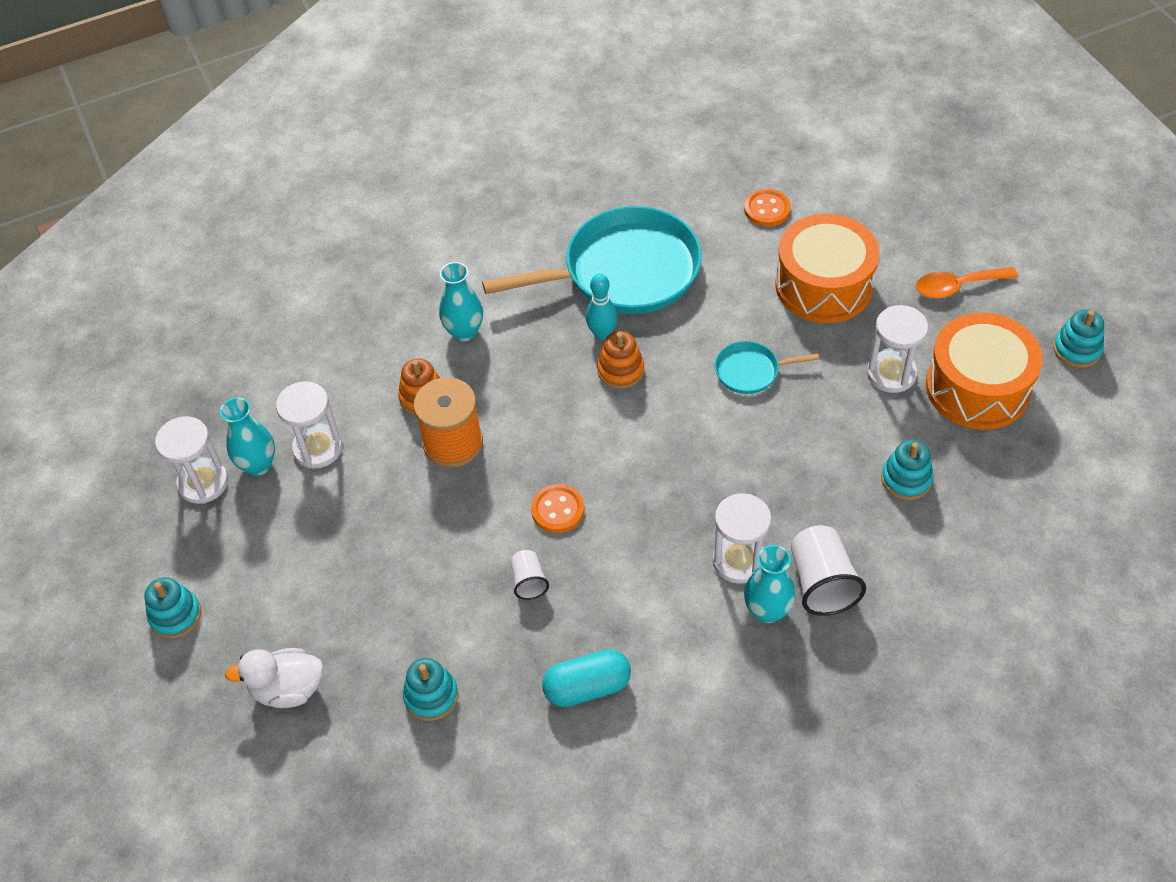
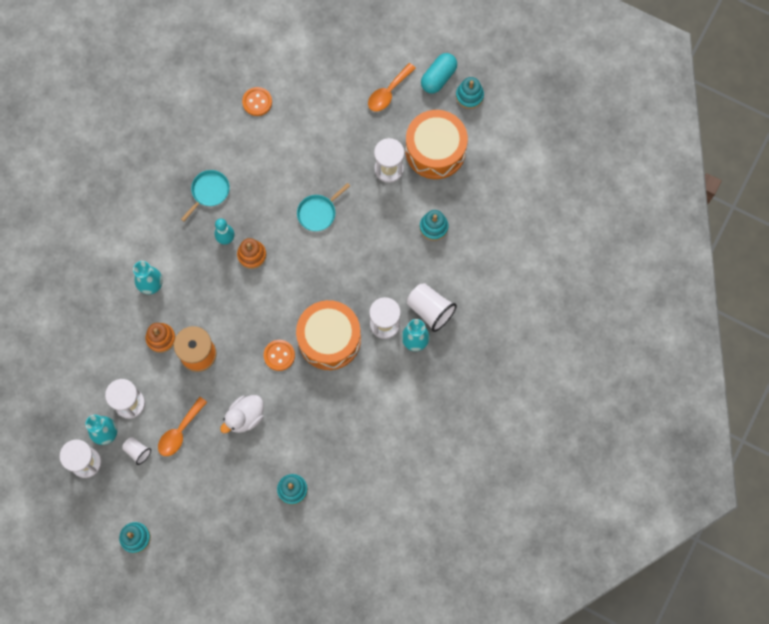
camera: 40 degrees left, 20 degrees up
(288, 689) = (222, 533): white duck -> white duck (245, 417)
(348, 521) = (180, 432): none -> orange spoon
(529, 581) = (294, 402): white cup -> white cup (137, 451)
(587, 687) = (360, 435): turquoise capsule -> turquoise capsule (438, 78)
(625, 271) = (209, 192): turquoise pan -> turquoise pan, size x0.45
(824, 285) = (320, 134): orange drum -> orange drum (329, 339)

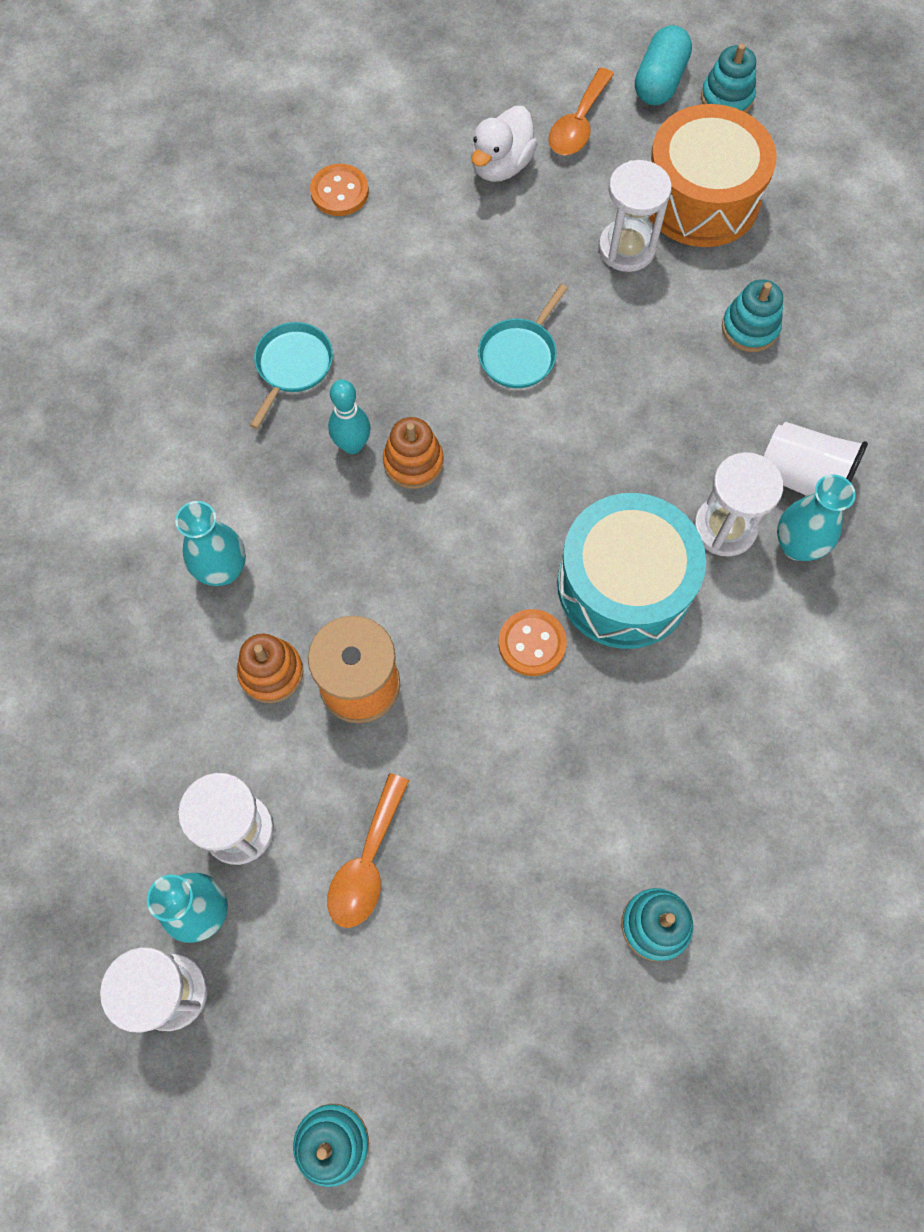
camera: 15 degrees left, 5 degrees down
(137, 451) = (284, 933): white cup -> none
(245, 417) = (501, 792): white duck -> white duck (501, 165)
(329, 339) = (624, 585): orange drum -> turquoise drum

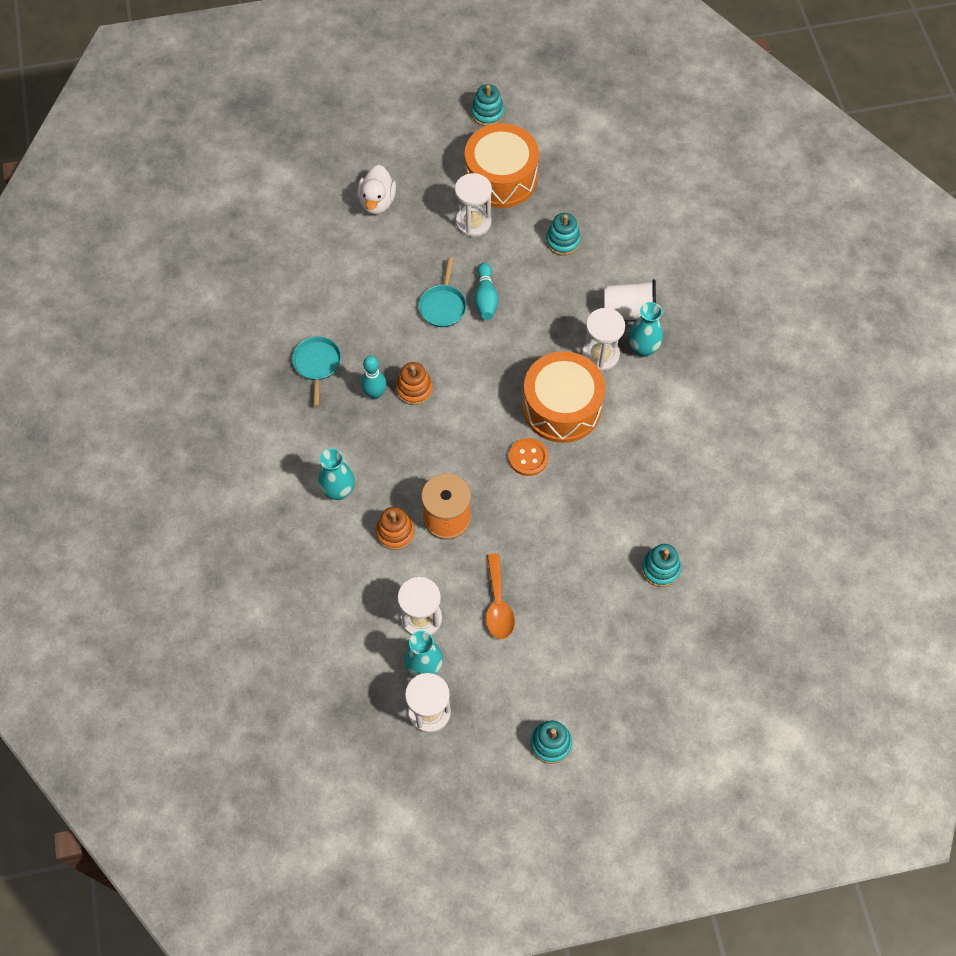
camera: 25 degrees left, 5 degrees down
(339, 192) = (290, 253): orange button -> none
(578, 124) = (410, 160): orange spoon -> none
(589, 368) = (485, 298): none -> turquoise bowling pin
(624, 585) = (562, 407): turquoise drum -> orange drum
(659, 82) = (444, 118): turquoise capsule -> none

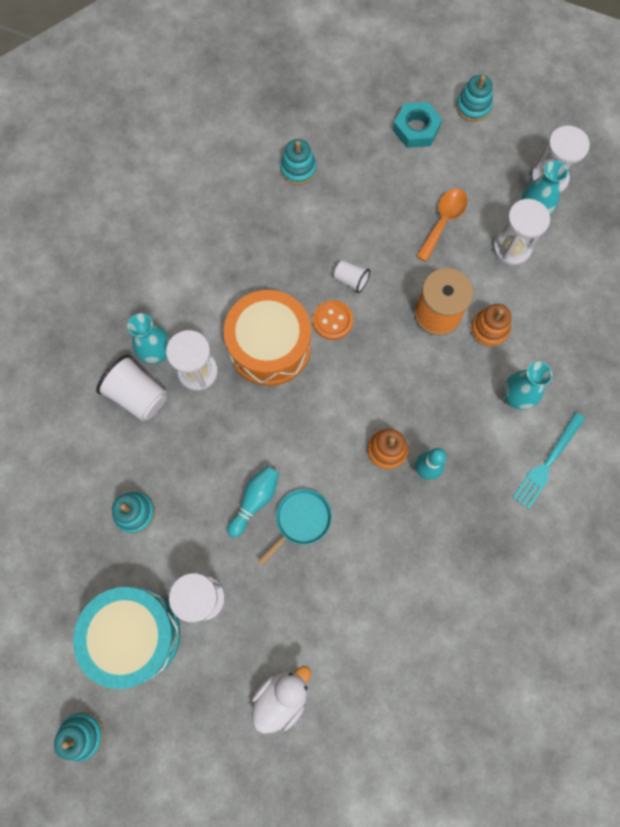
camera: 145 degrees left, 10 degrees up
(283, 456) = (547, 463): none -> turquoise fork
(317, 364) = (461, 538): turquoise pan -> none
(501, 178) = (134, 634): orange drum -> turquoise drum
(538, 500) = (351, 280): none -> white cup
(587, 681) = (416, 129): none -> turquoise nut

